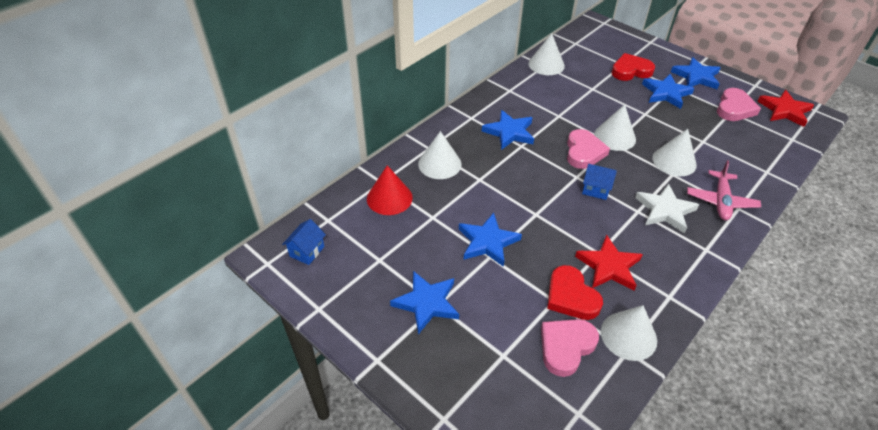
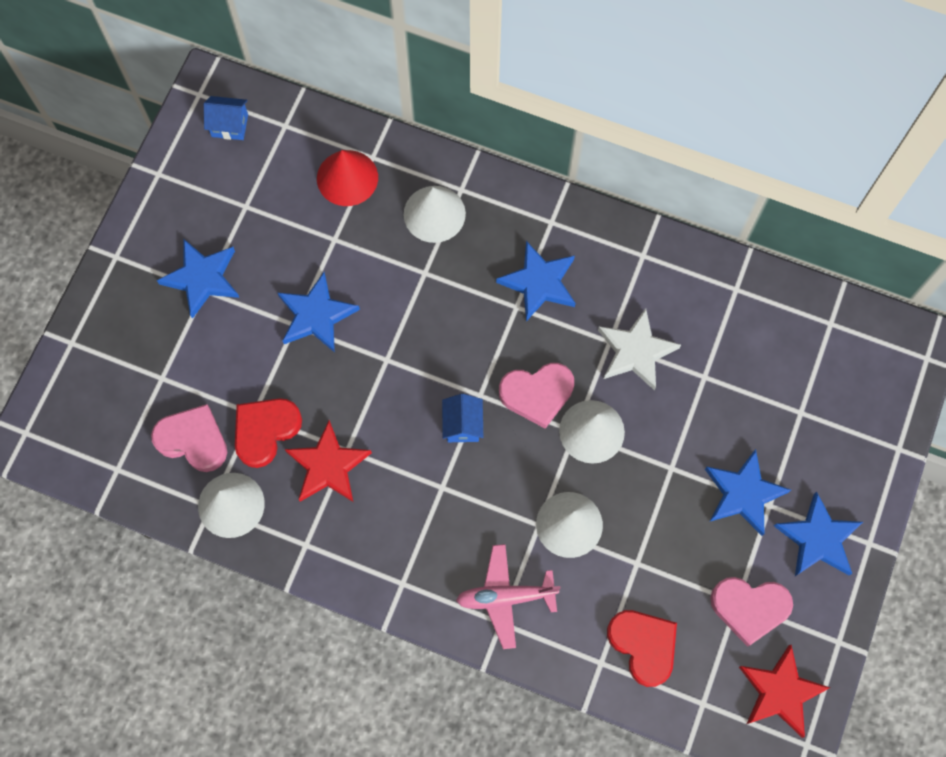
camera: 70 degrees right, 25 degrees up
(546, 64) = (740, 291): white cone -> none
(630, 71) = (785, 428): red heart -> red heart (643, 645)
(665, 210) = (456, 523): white star -> white star (635, 351)

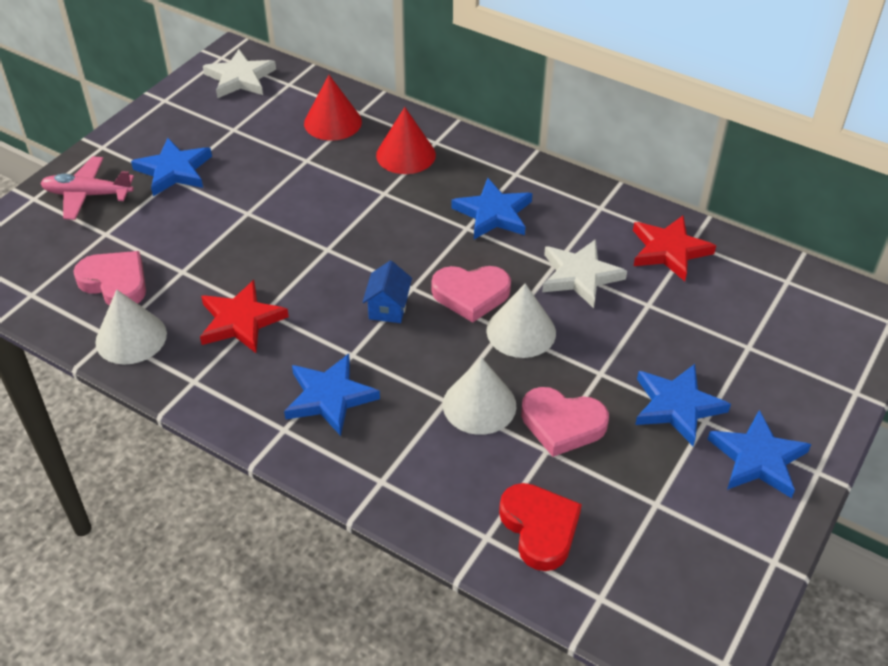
camera: 10 degrees right, 25 degrees down
(229, 125) = (240, 78): blue house -> white star
(265, 431) = (188, 285): red heart -> none
(316, 315) = (270, 209): blue star -> blue star (329, 397)
(434, 214) = (406, 155): white cone -> red cone
(506, 597) = (393, 458): pink plane -> pink plane (88, 195)
(749, 608) = (670, 511): pink heart -> pink heart (562, 424)
(780, 692) = (697, 601): red star -> red star (669, 250)

